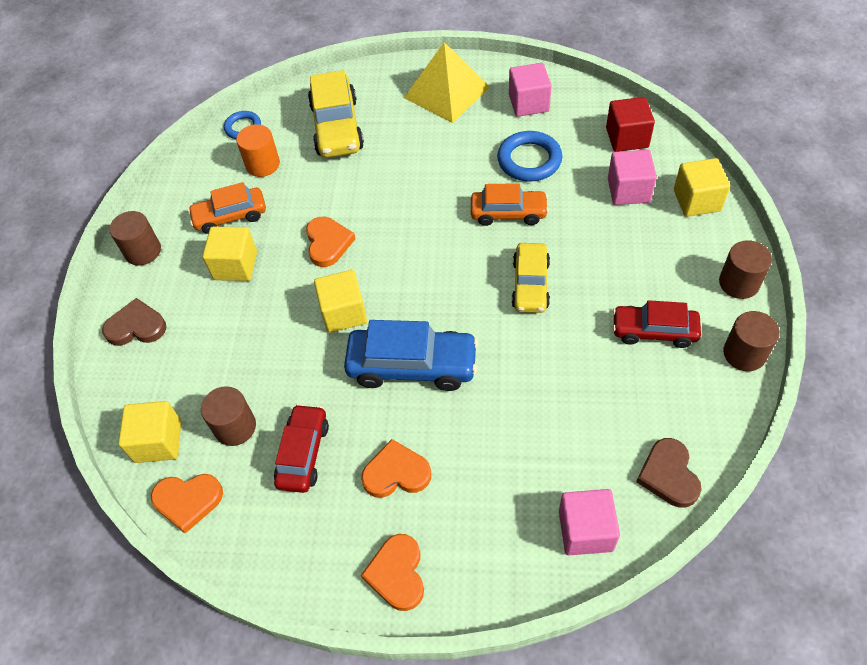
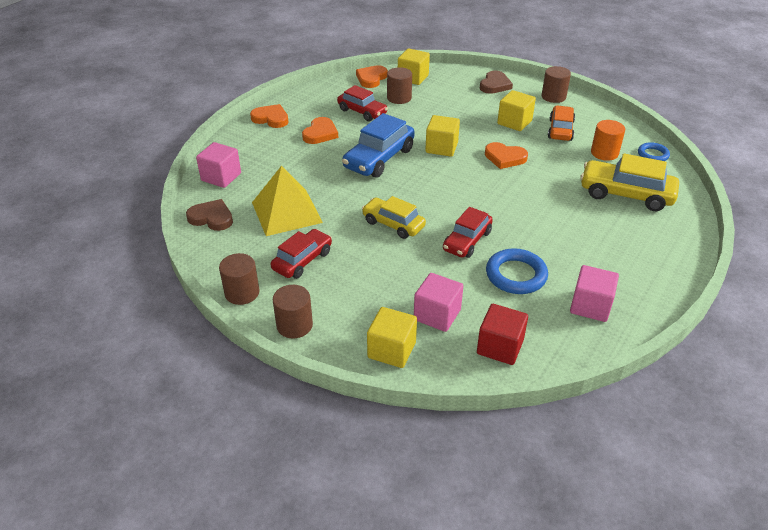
camera: 115 degrees right, 15 degrees down
(447, 92) = (636, 264): yellow pyramid -> yellow pyramid (286, 212)
(508, 213) = (467, 241): orange car -> red car

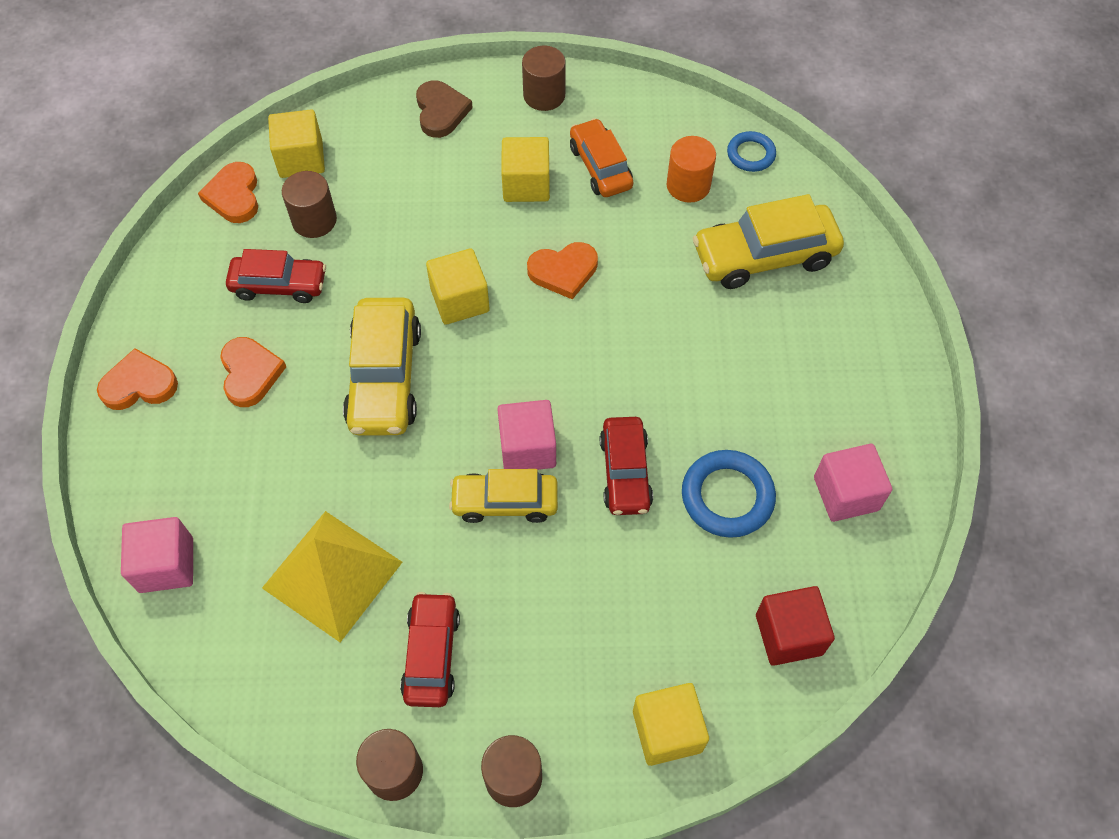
camera: 35 degrees left, 20 degrees up
(211, 218) = (225, 659): brown heart -> none
(379, 158) = (385, 377): blue car -> yellow car
(437, 315) = (679, 632): pink cube -> pink cube (527, 448)

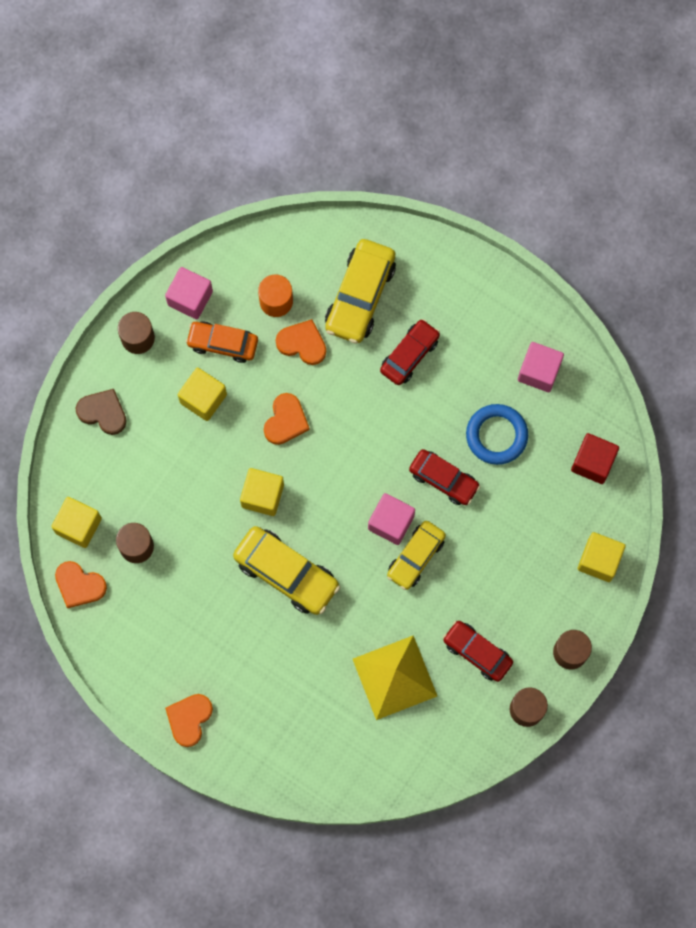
camera: 55 degrees left, 15 degrees up
(166, 565) = (325, 764): pink cube -> pink cube (190, 298)
(250, 373) = (227, 649): orange heart -> orange heart (302, 343)
(279, 285) = (173, 596): red car -> red car (409, 355)
(751, 154) = (280, 245): blue ring -> none

